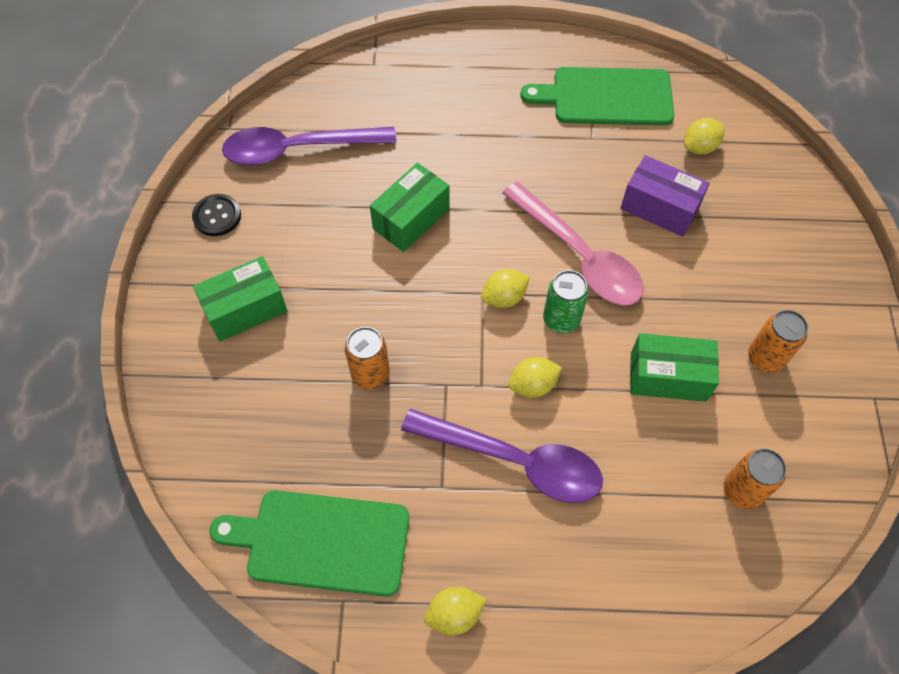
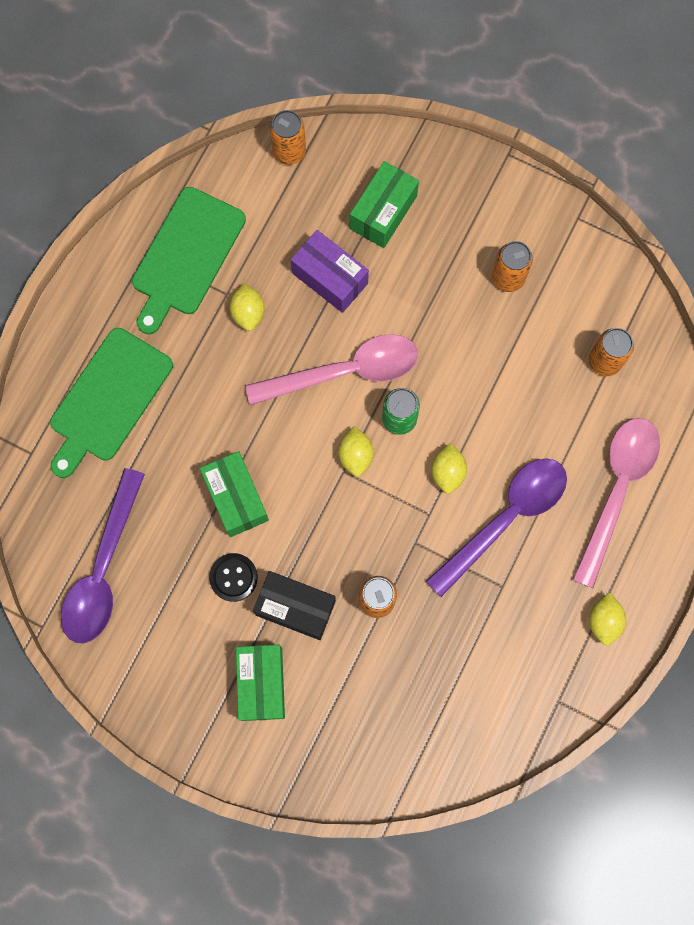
camera: 65 degrees left, 15 degrees up
(217, 216) = (145, 674): black button -> black button (233, 577)
(321, 542) = (505, 699): green cutting board -> green cutting board (108, 399)
(331, 307) = (295, 608): none -> black box
(609, 565) = (617, 490): none -> pink spoon
(659, 208) = (330, 278): purple box -> purple box turned 75 degrees clockwise
(668, 377) = (489, 362): green box -> green box (383, 212)
(699, 147) = (284, 207): yellow lemon -> yellow lemon (248, 313)
(753, 131) = (289, 151): none -> orange can

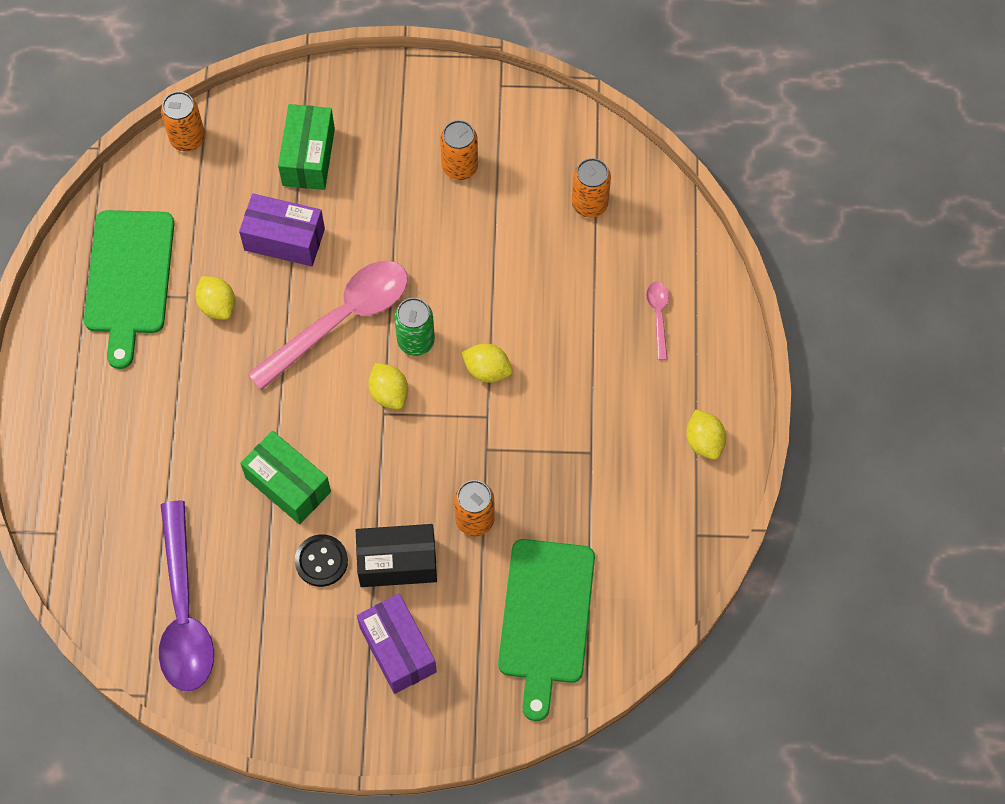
camera: 25 degrees left, 10 degrees down
(108, 399) = (113, 447): green cutting board -> green cutting board (546, 618)
(261, 684) = (398, 649): green box -> purple box
(447, 472) = (487, 370): yellow lemon -> yellow lemon turned 45 degrees counterclockwise
(506, 518) = (564, 388): purple spoon -> none
(617, 490) = (658, 316): pink spoon -> pink spoon, size x0.44

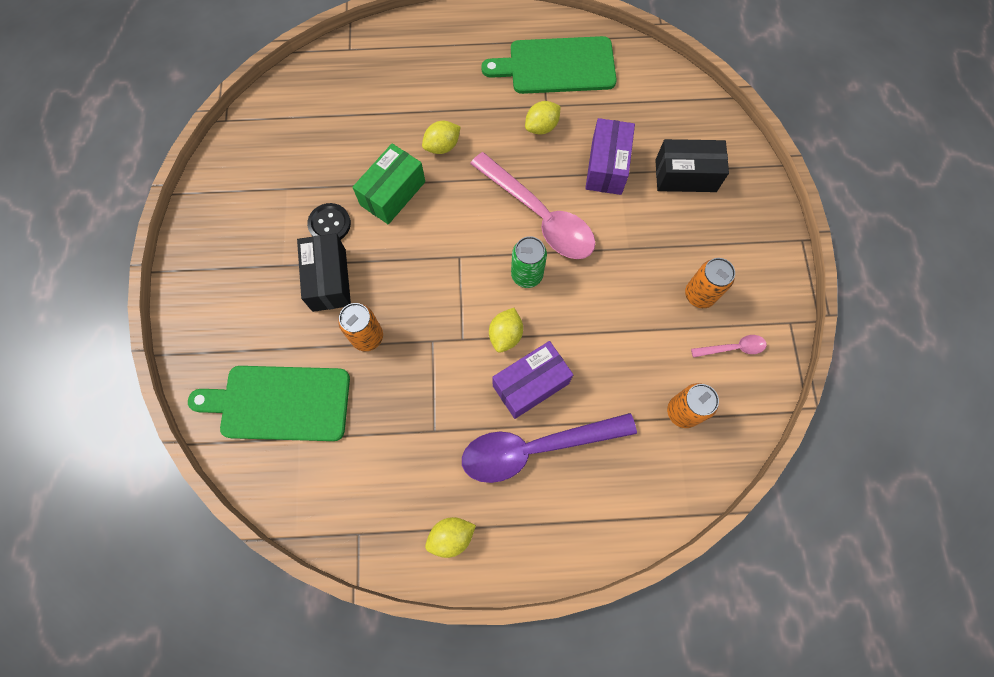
camera: 85 degrees right, 5 degrees up
(184, 613) = (288, 136): purple spoon -> purple spoon (535, 448)
(187, 139) = (684, 89): orange can -> none
(308, 157) = (685, 175): green box -> black box
(389, 393) = (477, 259): yellow lemon -> yellow lemon (442, 146)
(398, 649) = (255, 287): purple box -> purple box (530, 384)
(658, 316) = (576, 484): pink spoon -> pink spoon (733, 348)

